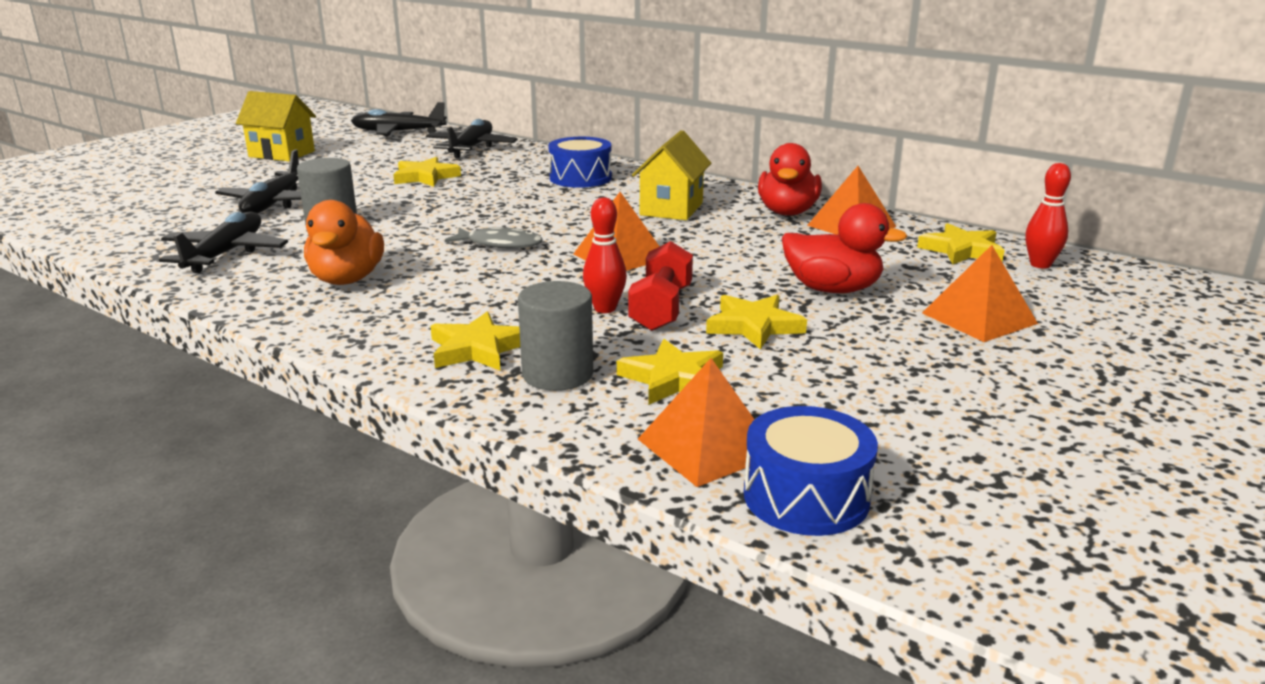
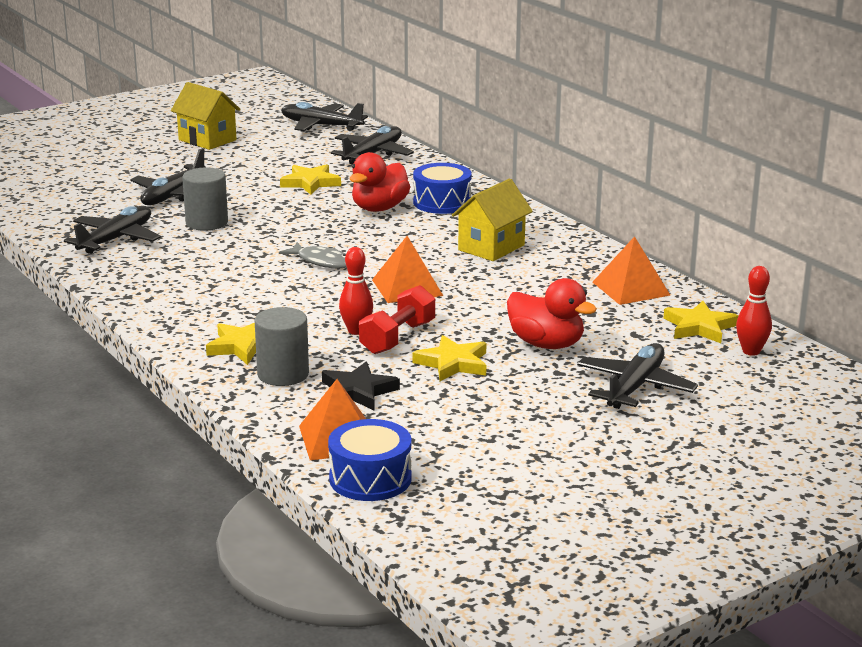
camera: 20 degrees right, 0 degrees up
(347, 279) = (189, 276): orange duck -> none
(673, 379) = (357, 391): yellow star -> black star
(787, 212) = (589, 266): red duck -> red duck (379, 208)
(979, 318) = (635, 387): orange pyramid -> black plane

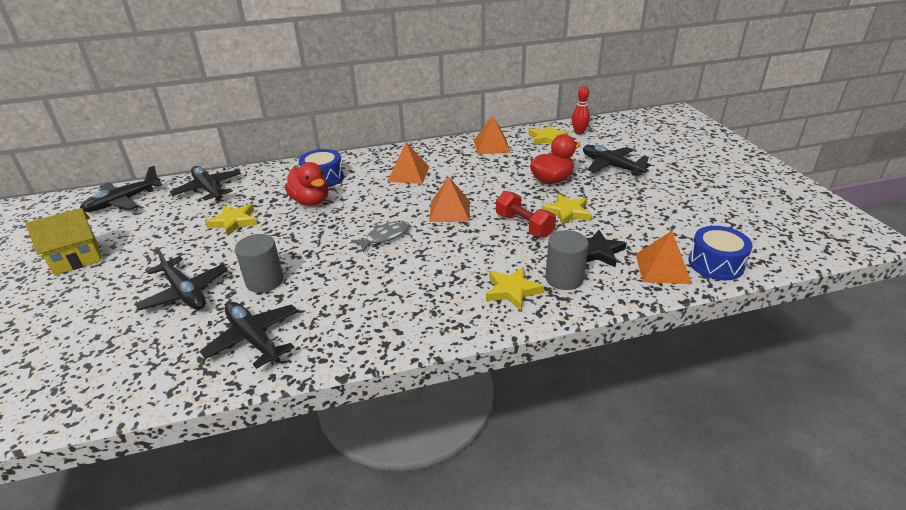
camera: 70 degrees left, 10 degrees up
(356, 331) = (507, 239): red bowling pin -> none
(491, 247) = (408, 174): yellow house -> orange pyramid

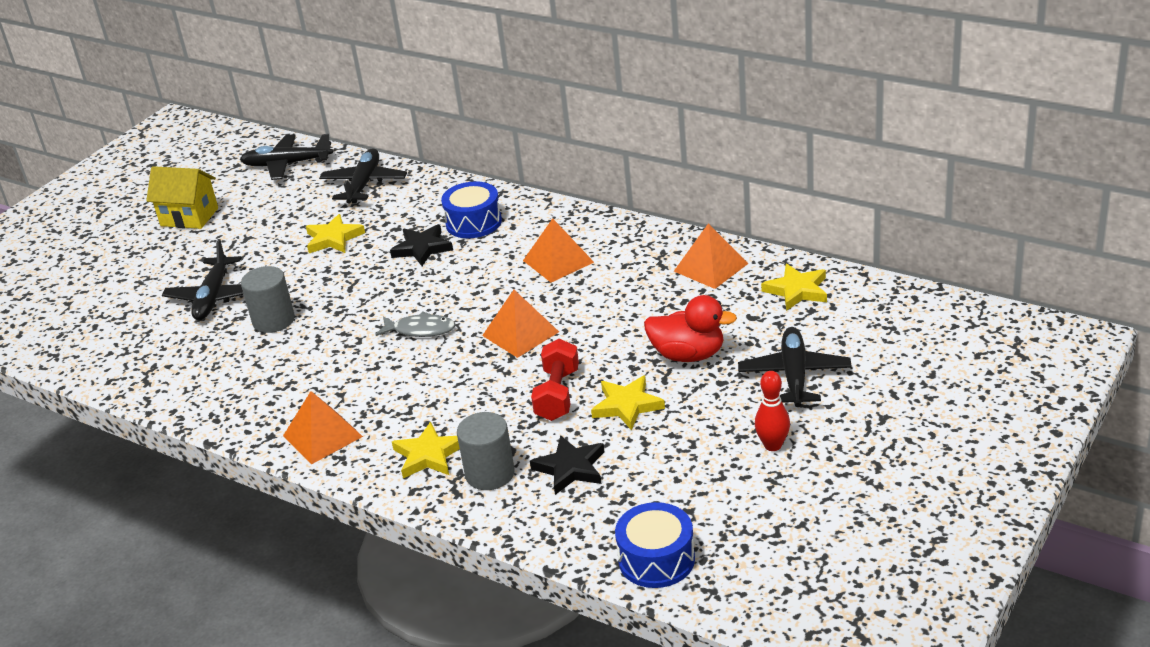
camera: 50 degrees right, 0 degrees up
(253, 338) = (201, 371): black plane -> none
(311, 201) = (422, 248): red duck -> black star
(579, 132) = (856, 302): red bowling pin -> red bowling pin (773, 445)
(662, 268) = (595, 527): orange pyramid -> orange pyramid (322, 436)

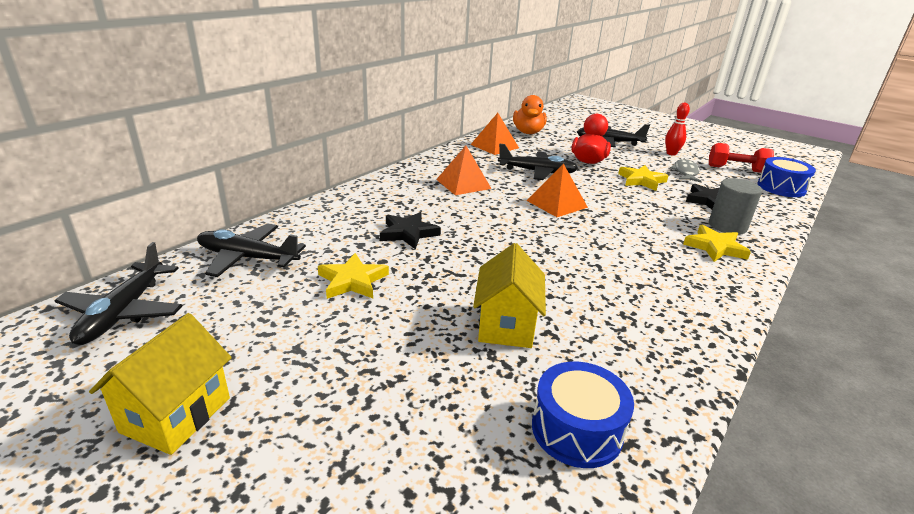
camera: 90 degrees left, 5 degrees down
(213, 297) = (435, 379): black plane -> black plane (537, 172)
(273, 320) = (506, 325): grey cylinder -> yellow house
(322, 436) = (706, 296): orange pyramid -> none
(420, 330) = (544, 241): grey fish -> grey fish (685, 172)
(473, 222) = (381, 208): blue drum -> blue drum (576, 429)
(557, 394) = (632, 198): red dumbbell -> red dumbbell (736, 169)
(797, 290) = (528, 132): yellow star -> orange duck

